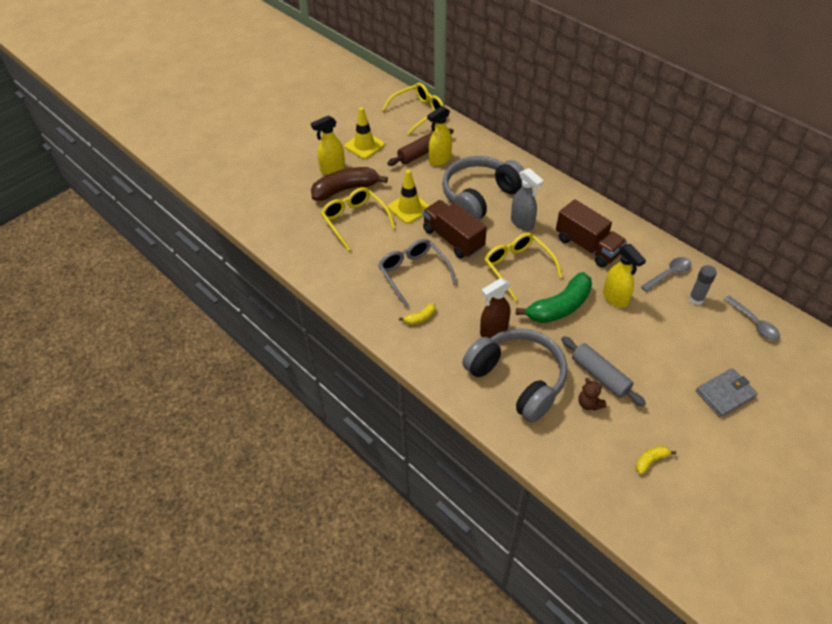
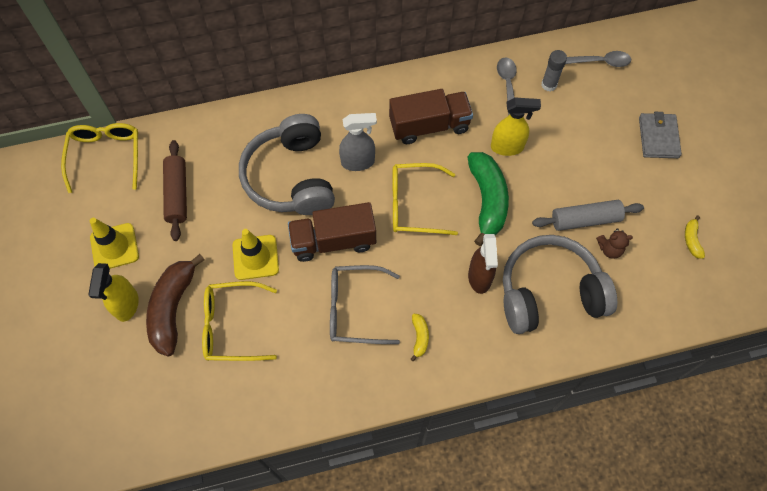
camera: 60 degrees left, 15 degrees up
(439, 160) = (204, 182): yellow spray bottle -> none

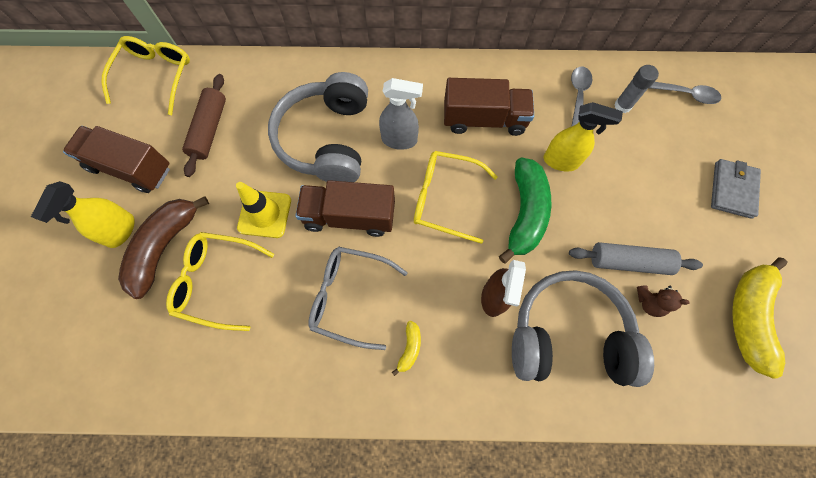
camera: 15 degrees right, 5 degrees up
(114, 247) = (131, 168): yellow traffic cone -> brown truck
(692, 240) = (748, 317): yellow banana -> yellow banana, size x2.24

